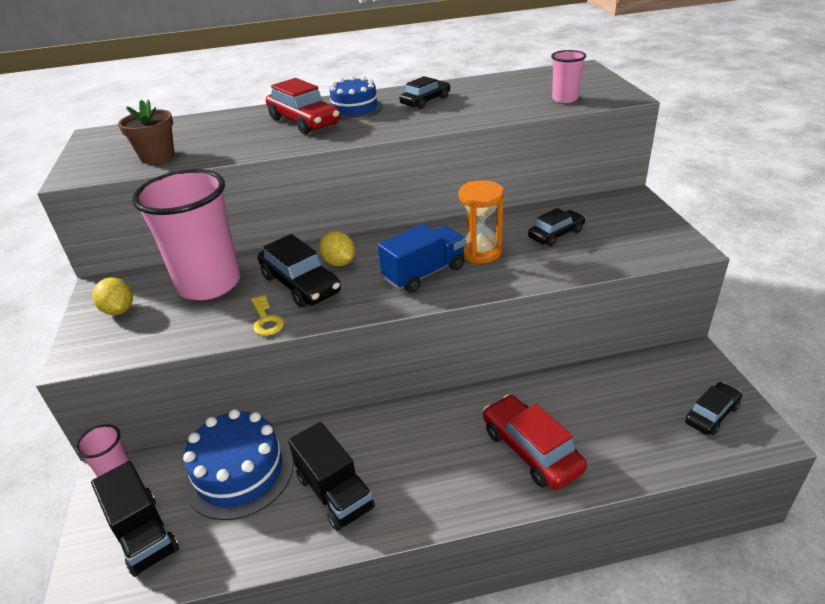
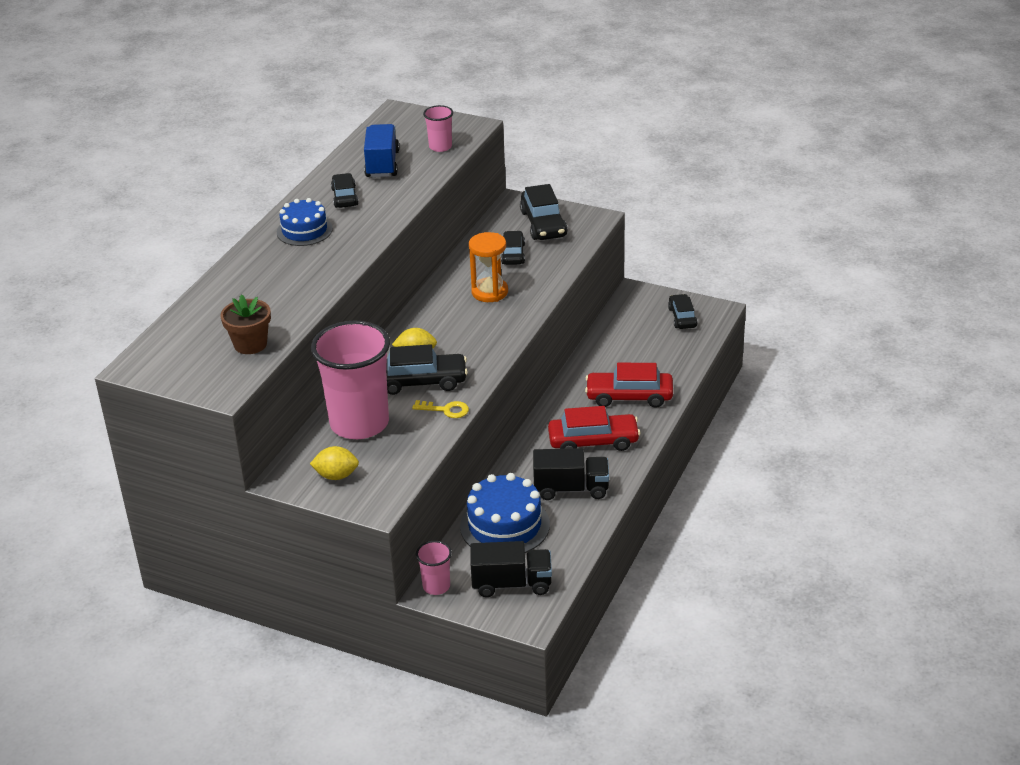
camera: 55 degrees left, 0 degrees up
(304, 122) = (292, 260): red car -> red car (593, 441)
(424, 273) = (482, 325): blue truck -> blue truck (382, 164)
(627, 226) = (543, 224): none -> black car

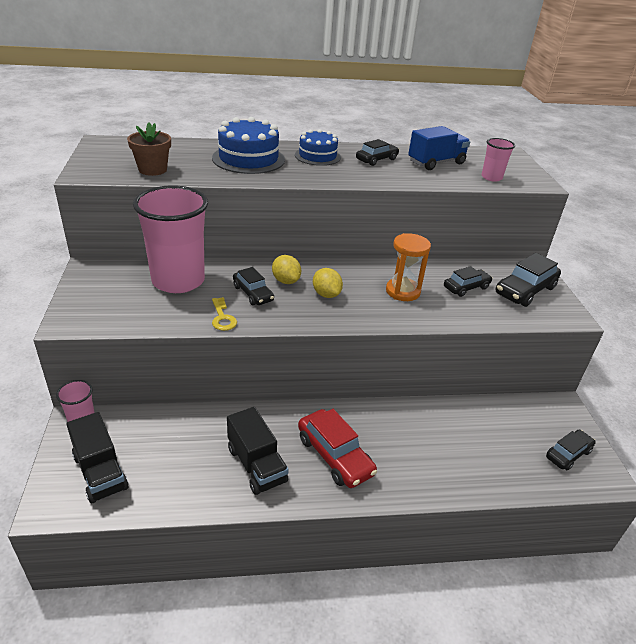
camera: 55 degrees right, 0 degrees up
(336, 476) = (103, 290): yellow lemon -> yellow lemon (326, 294)
(421, 381) = (253, 293): black car -> black car, size x0.64
(504, 525) = (181, 437): blue cake -> blue cake (248, 159)
(629, 396) = (418, 458): red car -> none

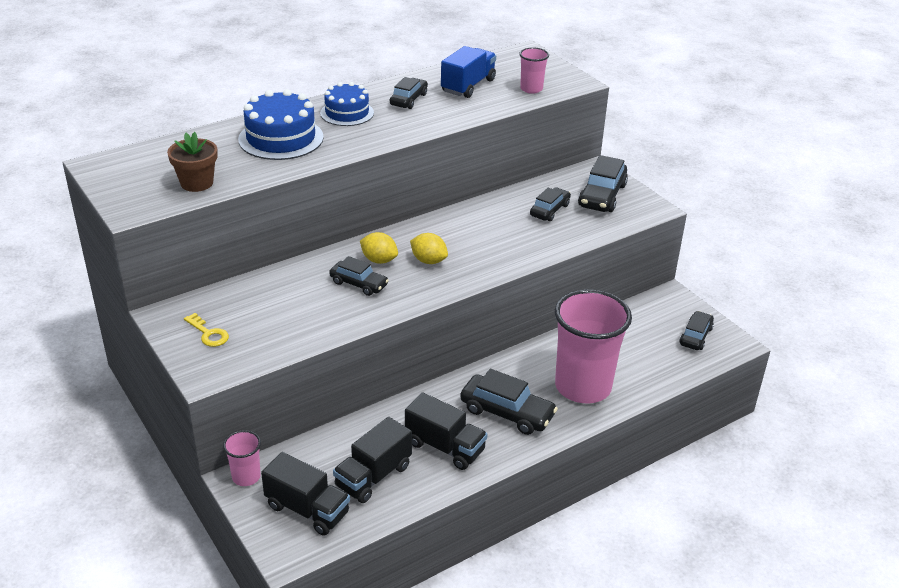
camera: 25 degrees left, 0 degrees up
(176, 465) = (373, 476): none -> black truck
(178, 281) = (272, 296): pink cup -> pink cup (583, 387)
(222, 318) = (352, 317): yellow key -> yellow key (208, 334)
(334, 455) = (507, 412): red car -> black car
(403, 291) = (496, 233): orange hourglass -> none

